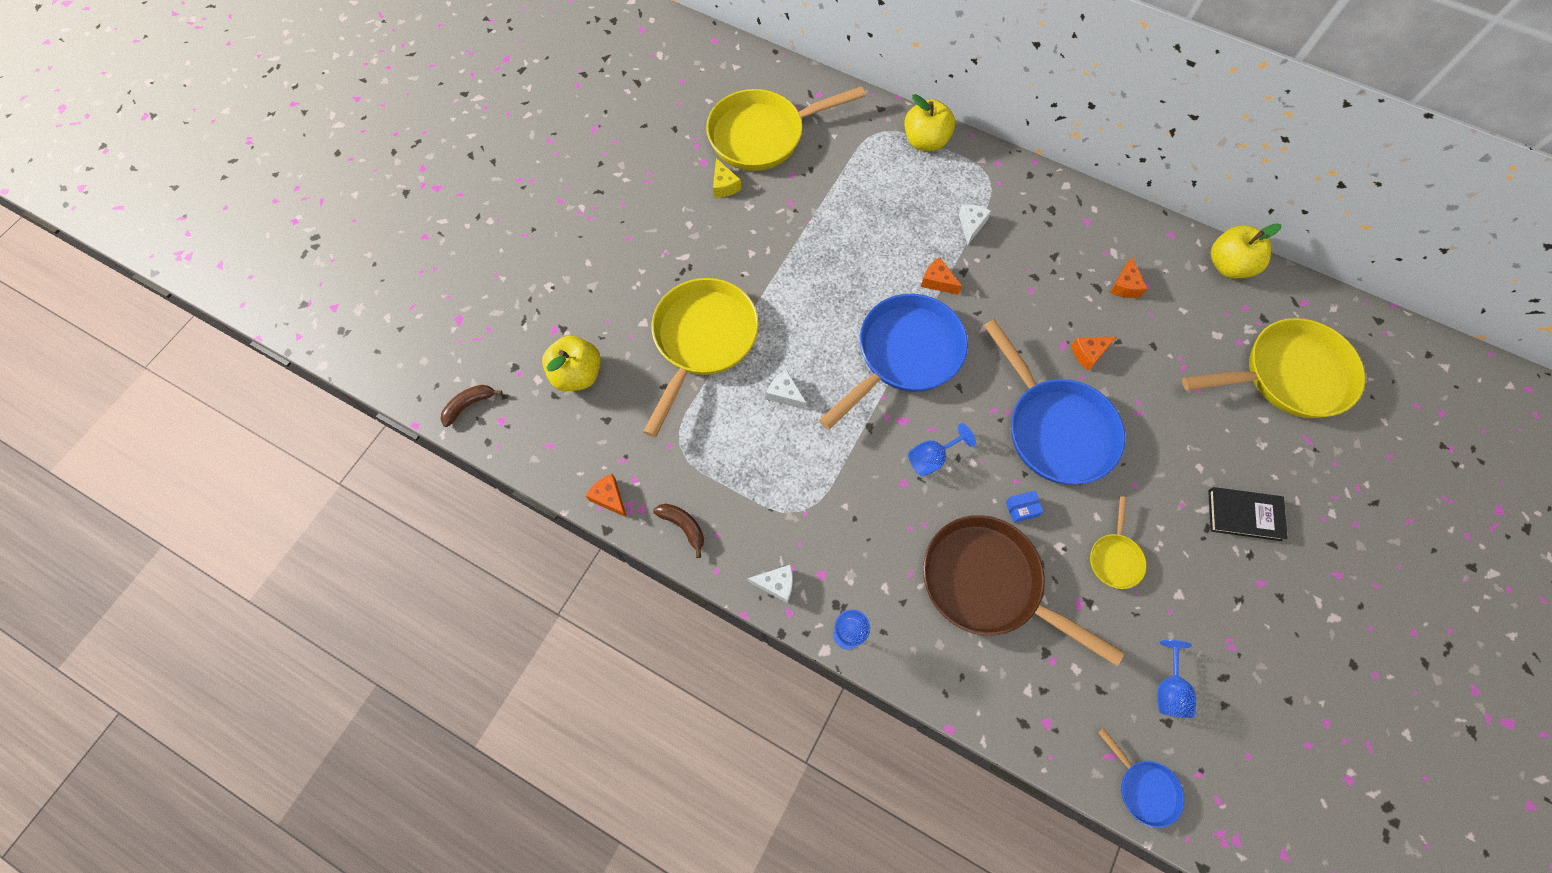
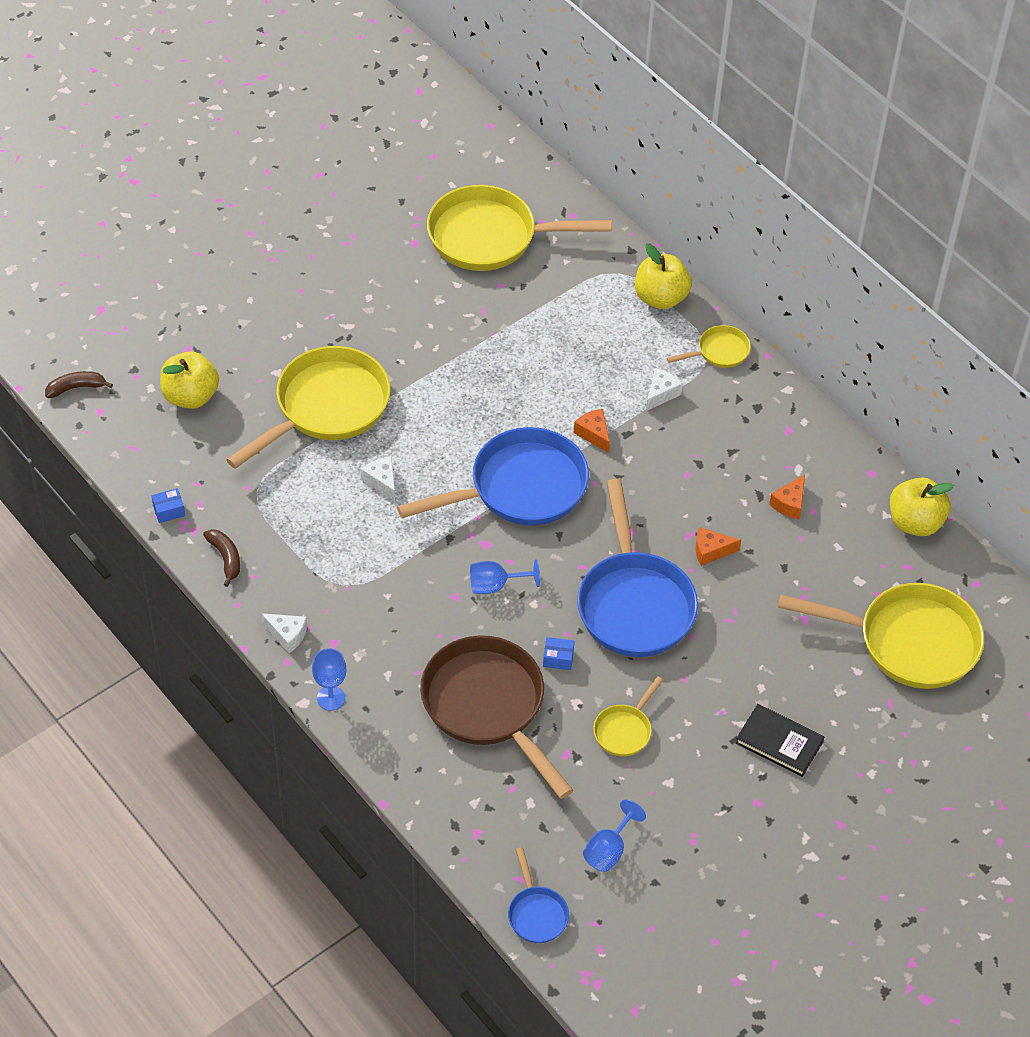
camera: 20 degrees right, 15 degrees down
(609, 498) = (169, 510): orange cheese -> blue box
(724, 185) = (424, 272): yellow cheese -> none
(996, 171) = (719, 352): none -> yellow pan

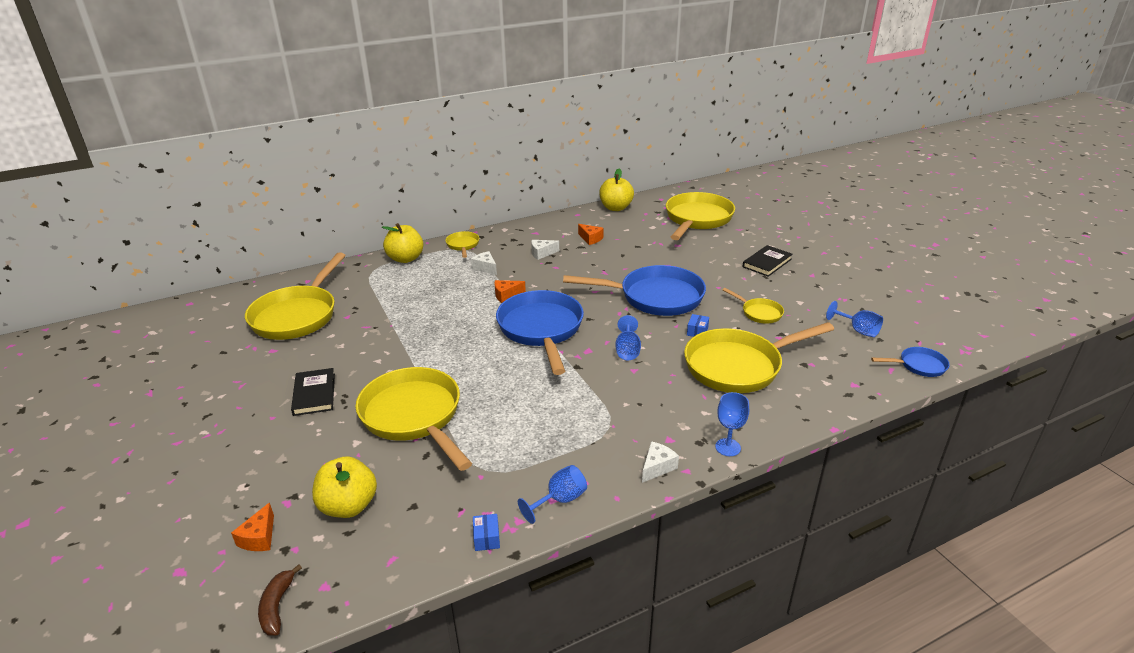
camera: 75 degrees left, 20 degrees down
(225, 558) = (560, 500): brown banana -> blue goblet
(345, 310) = (314, 394): none -> black book
(382, 481) = (508, 394): white cheese -> white cheese (542, 253)
(488, 706) = (738, 366): brown pan -> yellow pan
(711, 551) = (619, 266): orange cheese -> orange cheese (259, 538)

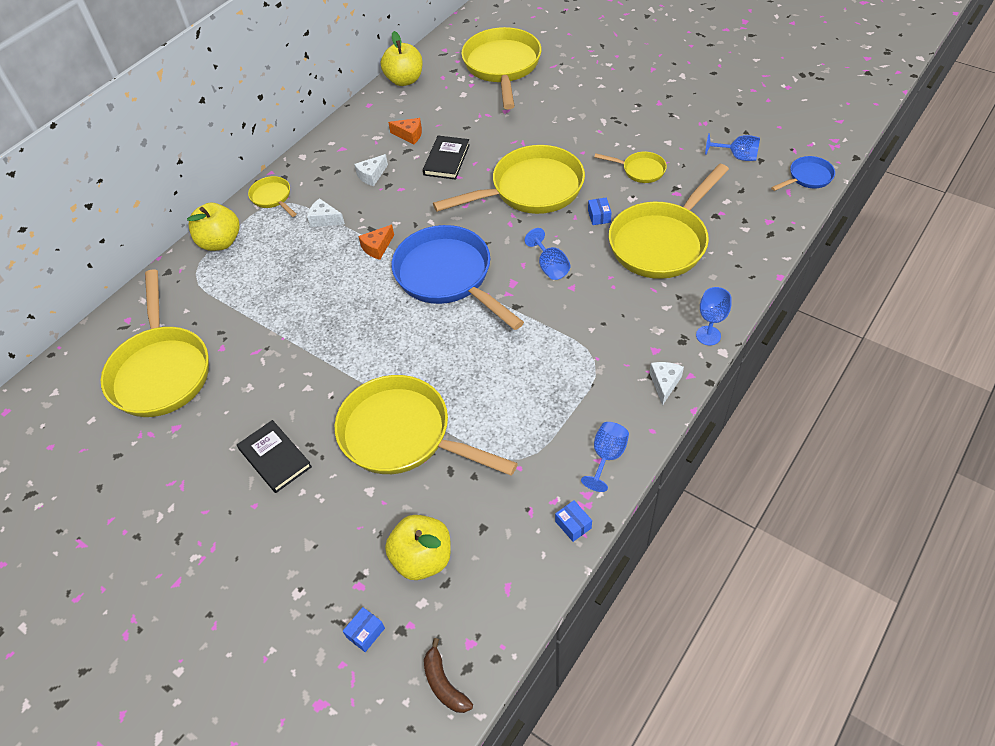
camera: 25 degrees left, 20 degrees up
(259, 538) = (365, 633): orange cheese -> blue box
(655, 297) = (531, 189): blue pan -> yellow pan
(767, 263) = (608, 103): black book -> black book (446, 160)

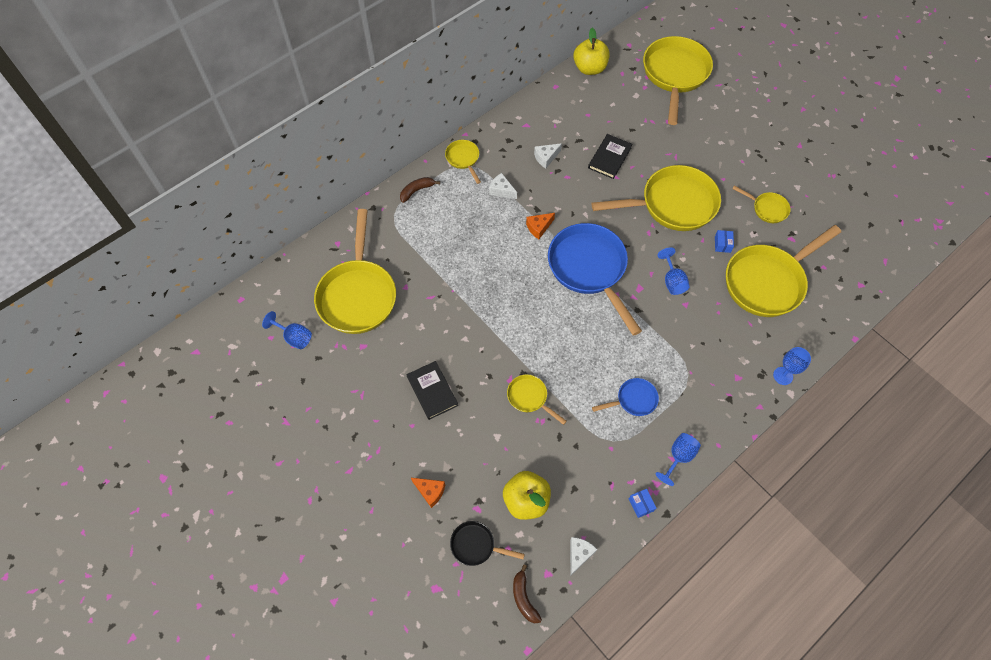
camera: 10 degrees right, 10 degrees up
(220, 242) = (417, 191): yellow apple -> brown banana
(365, 633) = (476, 545): blue box -> black pan
(402, 435) = (529, 397): yellow pan -> yellow pan, size x0.47
(409, 135) = (583, 126): orange cheese -> orange cheese (430, 491)
(664, 383) = (737, 408): white cheese -> white cheese (579, 554)
(737, 156) = (852, 216): blue goblet -> blue goblet (294, 337)
(808, 177) = (905, 251): blue pan -> blue pan (633, 400)

